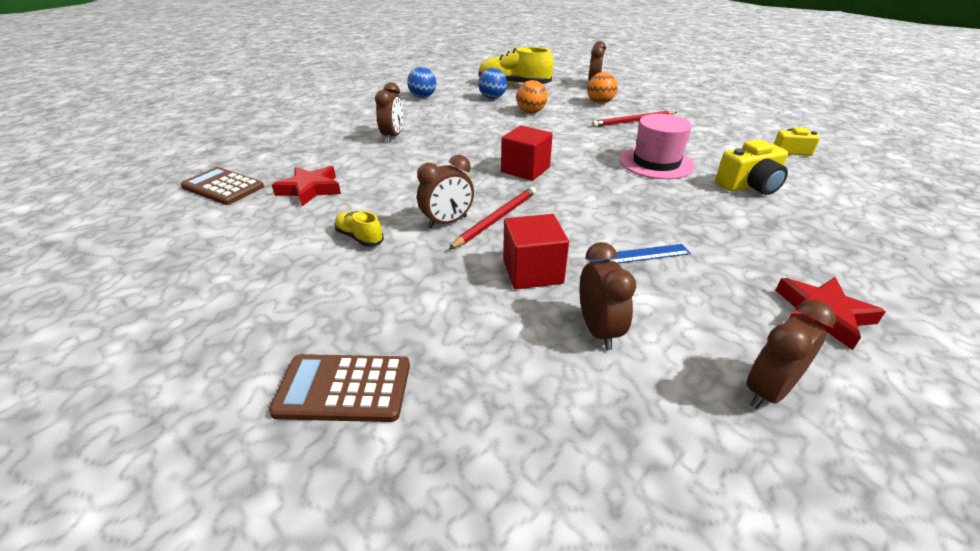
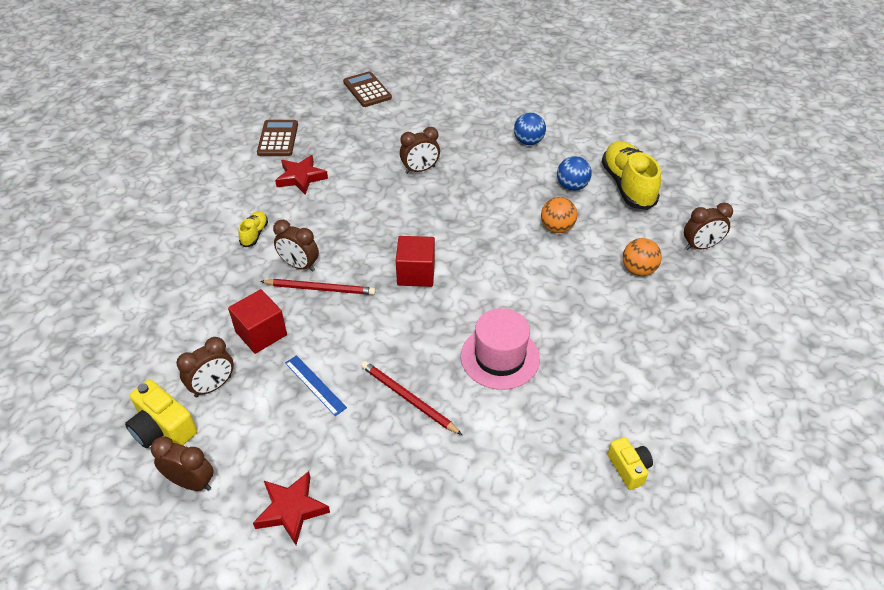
camera: 60 degrees right, 10 degrees up
(344, 388) = (120, 300): brown calculator -> brown calculator (367, 90)
(633, 121) = (603, 312): red pencil -> red pencil (408, 398)
(749, 185) = (498, 440): yellow camera -> yellow camera (163, 428)

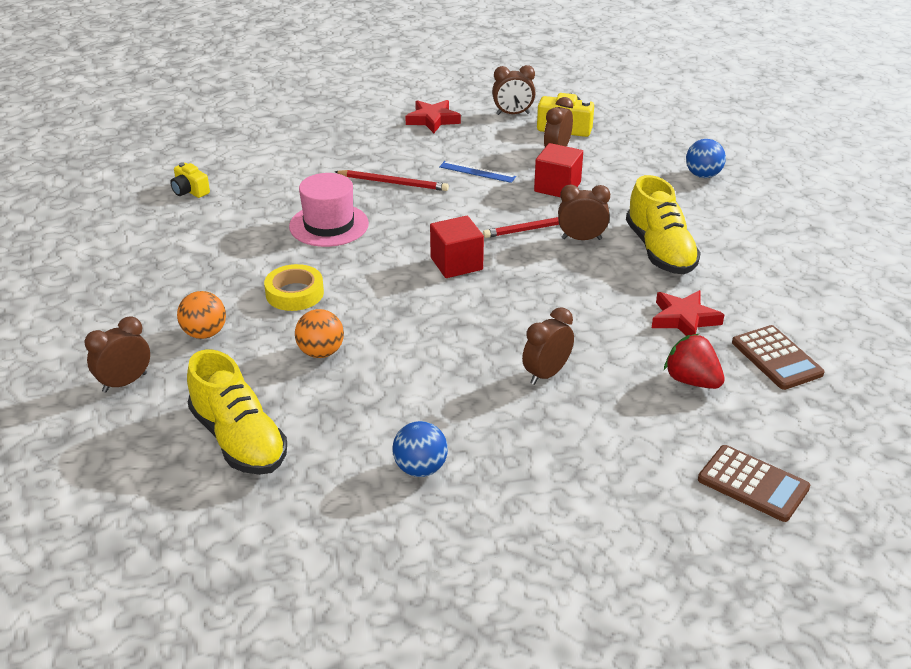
camera: 155 degrees right, 10 degrees down
(254, 234) = (660, 251): yellow shoe -> yellow shoe, size x2.09
(340, 141) = (692, 381): none -> red strawberry
(558, 286) = (294, 293): none -> yellow tape
(572, 186) = (322, 414): blue ball -> blue ball (703, 175)

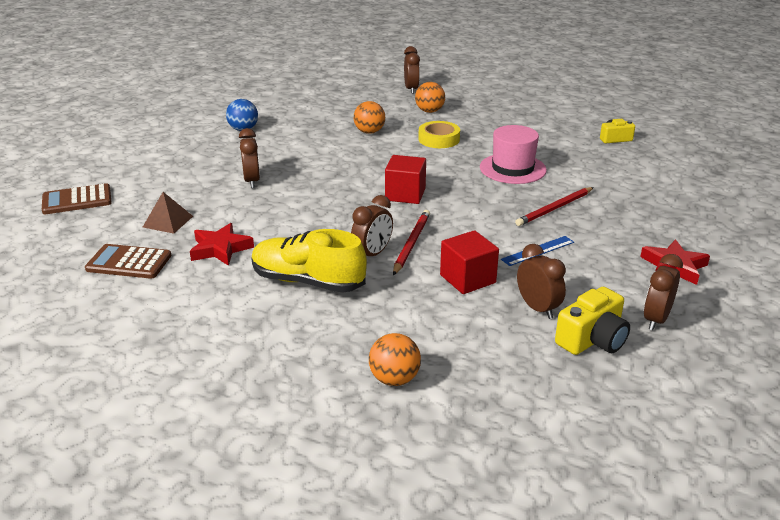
camera: 125 degrees right, 5 degrees down
(239, 440) = (329, 101): yellow shoe -> none
(692, 381) = (168, 221): red strawberry -> brown pyramid
(703, 175) = (394, 379): blue ball -> orange ball

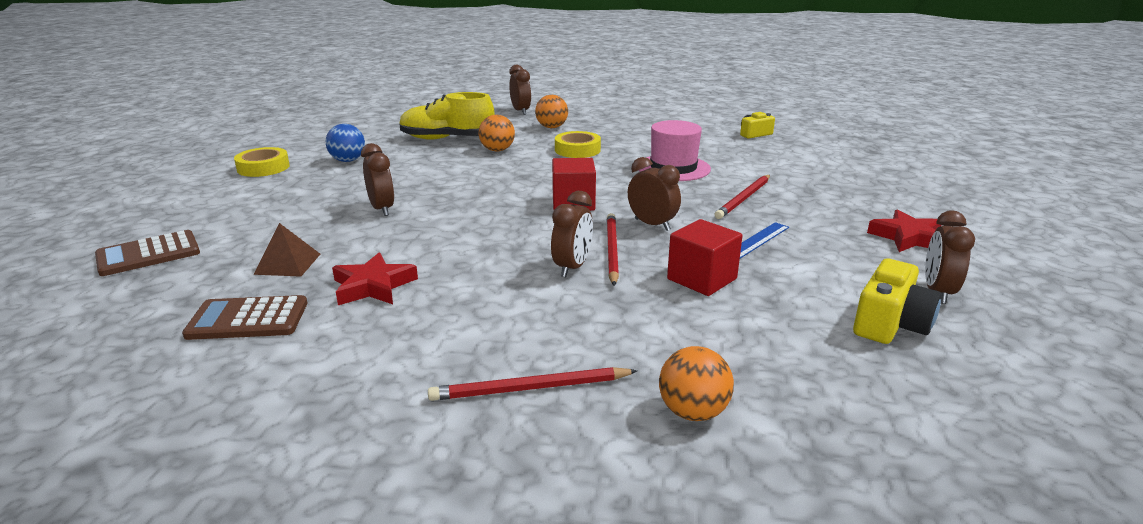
camera: 15 degrees left, 5 degrees down
(176, 129) = (263, 168): none -> yellow tape
(293, 343) = (530, 388): none -> red pencil
(308, 281) = (508, 308): yellow shoe -> yellow shoe (447, 139)
(537, 308) = (803, 299): brown clock -> brown clock (652, 224)

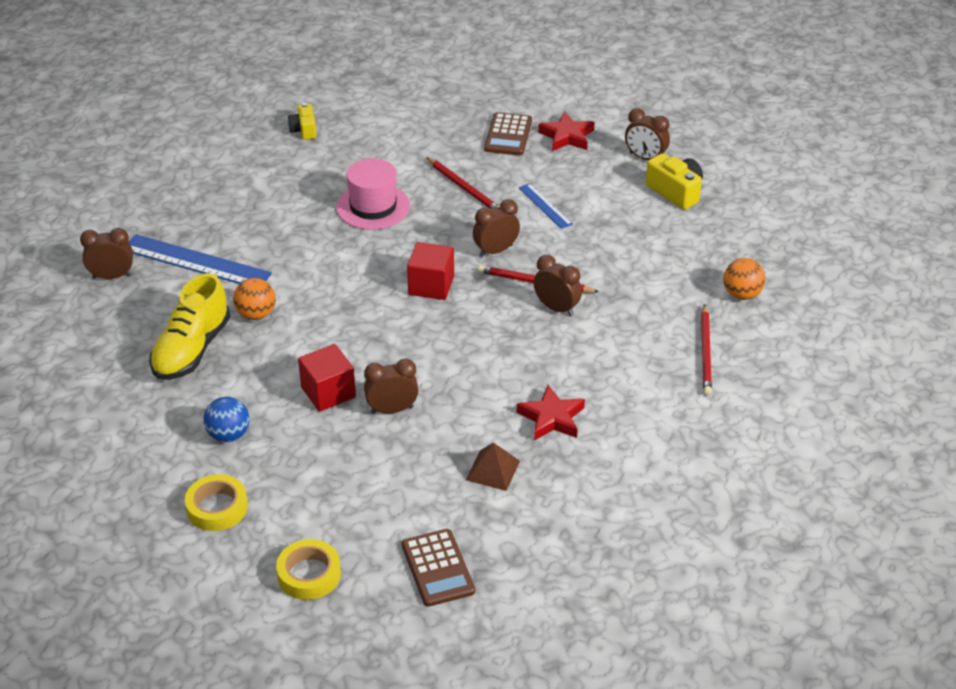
camera: 75 degrees left, 15 degrees up
(248, 319) = (583, 486): brown calculator -> brown calculator (508, 135)
(551, 127) = (196, 262): orange ball -> blue ruler
(577, 150) = (287, 257): yellow tape -> yellow tape (309, 574)
(702, 279) = (595, 250): red cube -> red cube (328, 392)

